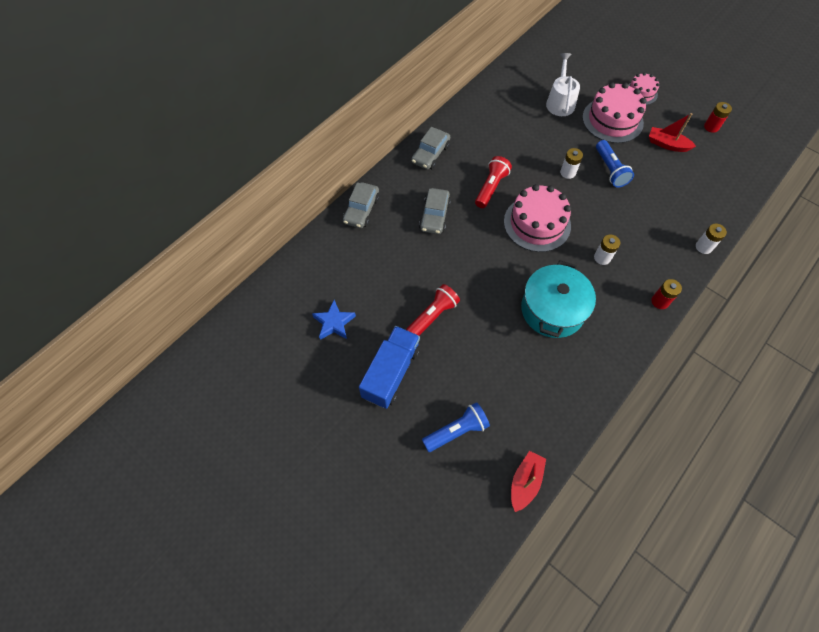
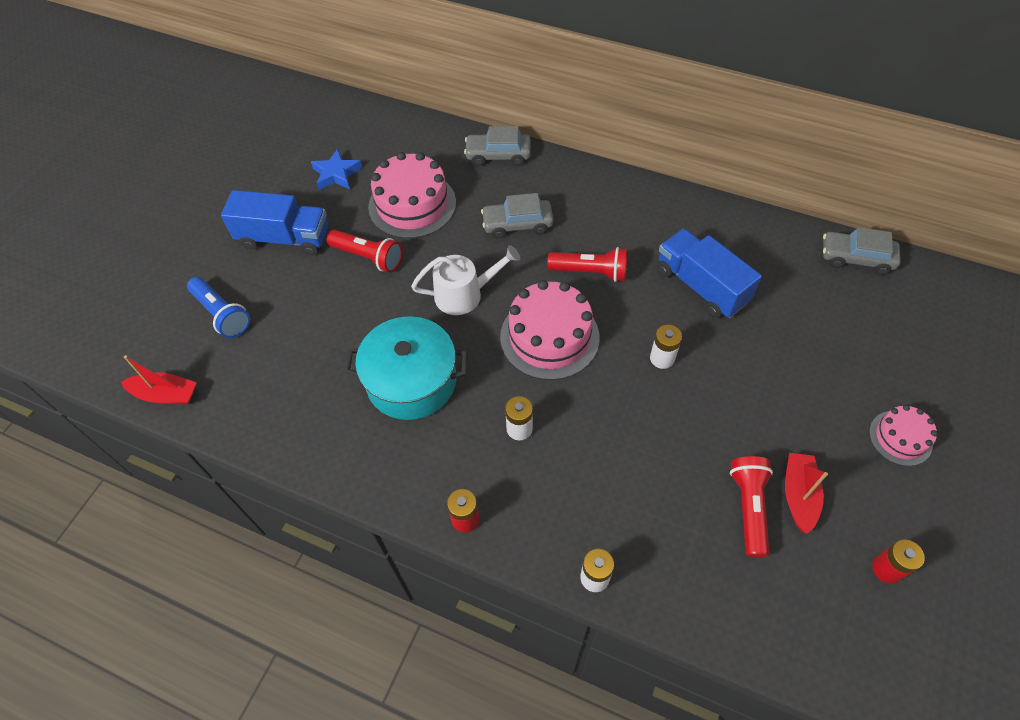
camera: 75 degrees right, 5 degrees down
(430, 154) = (617, 196): grey car -> grey car (856, 258)
(519, 137) = (701, 286): none -> blue truck
(560, 102) = (804, 323): white watering can -> white watering can (464, 294)
(610, 170) = (696, 415): blue flashlight -> none
(612, 120) = (808, 403): pink cake -> pink cake (412, 204)
(671, 167) = (748, 508): none -> red flashlight

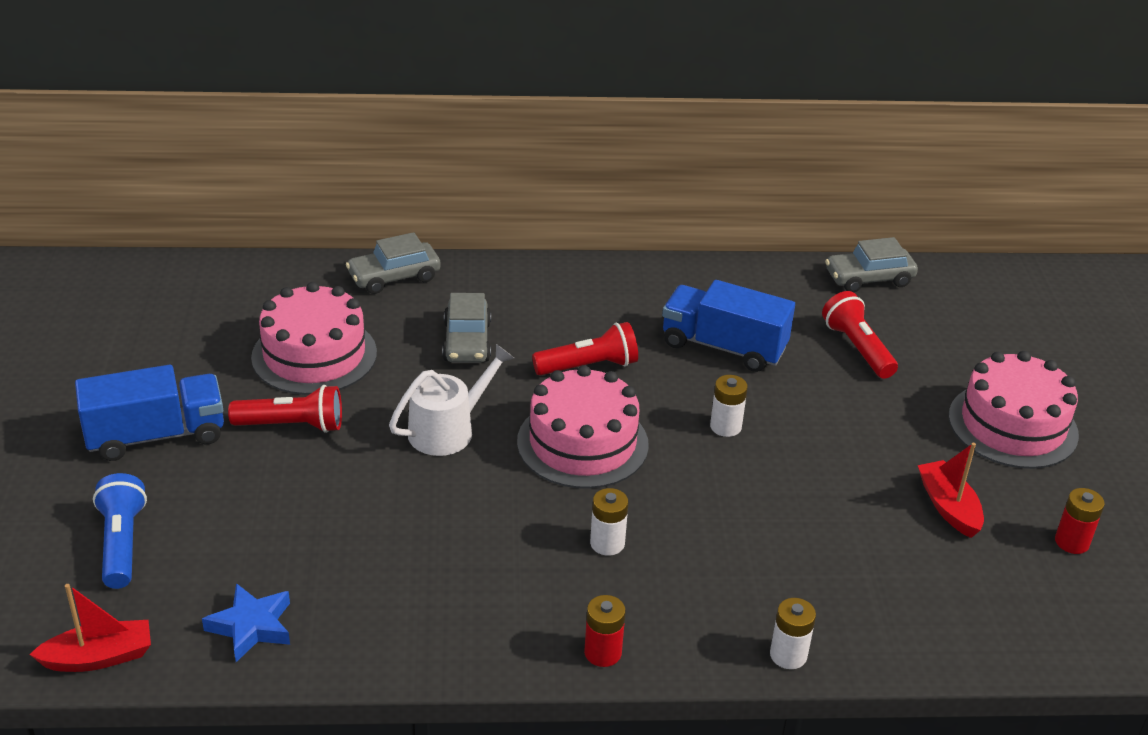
camera: 30 degrees left, 20 degrees down
(222, 314) = (121, 543): blue flashlight -> blue flashlight turned 120 degrees counterclockwise
(336, 174) = (184, 347): blue star -> blue star (251, 626)
(411, 381) = (440, 537): turquoise pot -> none
(517, 224) = (467, 342): grey car -> grey car turned 60 degrees counterclockwise
(748, 508) = (906, 535): red flashlight -> red flashlight (857, 348)
(900, 438) = (1013, 425): pink cake -> pink cake, size x1.80

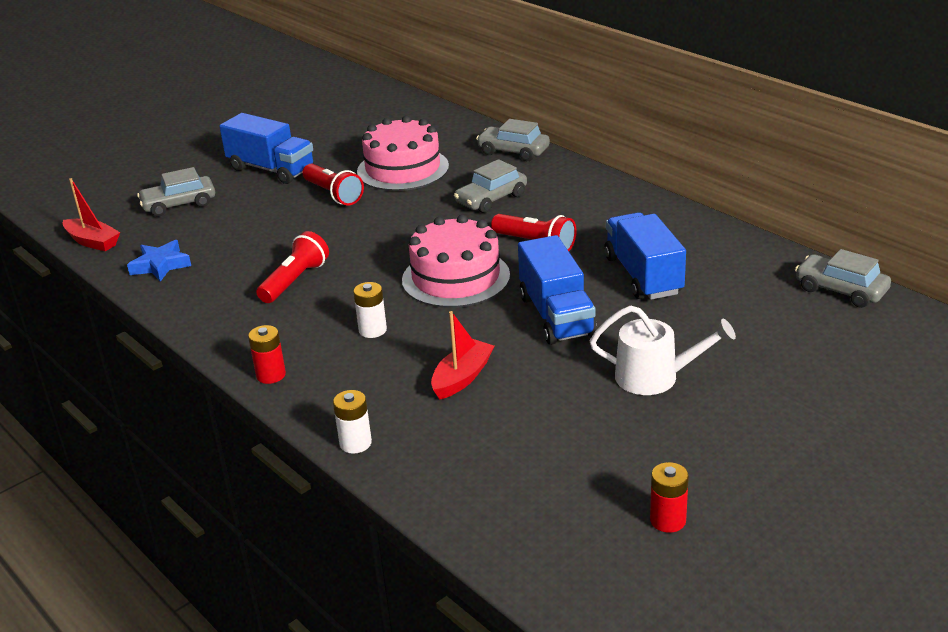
camera: 55 degrees right, 5 degrees down
(121, 543) = (179, 204): blue flashlight -> grey car
(447, 430) = (399, 234): white watering can -> white watering can (654, 377)
(725, 426) = (556, 315): white battery -> blue truck
(857, 348) = (741, 323): red flashlight -> red flashlight (295, 281)
(948, 507) = (616, 443): red boat -> red boat (462, 377)
(1013, 425) = (772, 431): pink cake -> none

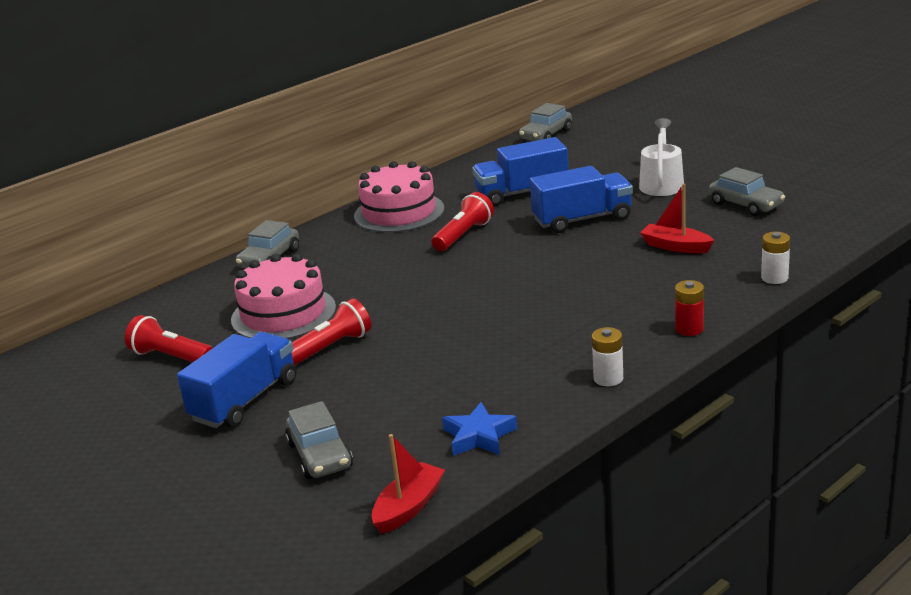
camera: 90 degrees left, 5 degrees down
(295, 281) = (521, 342): red flashlight -> red flashlight (171, 357)
(372, 330) = (610, 291): white battery -> white battery (608, 378)
(456, 278) = (520, 263): pink cake -> pink cake (399, 212)
(491, 199) = (371, 261): grey car -> grey car (745, 204)
(668, 520) = (814, 174): red battery -> none

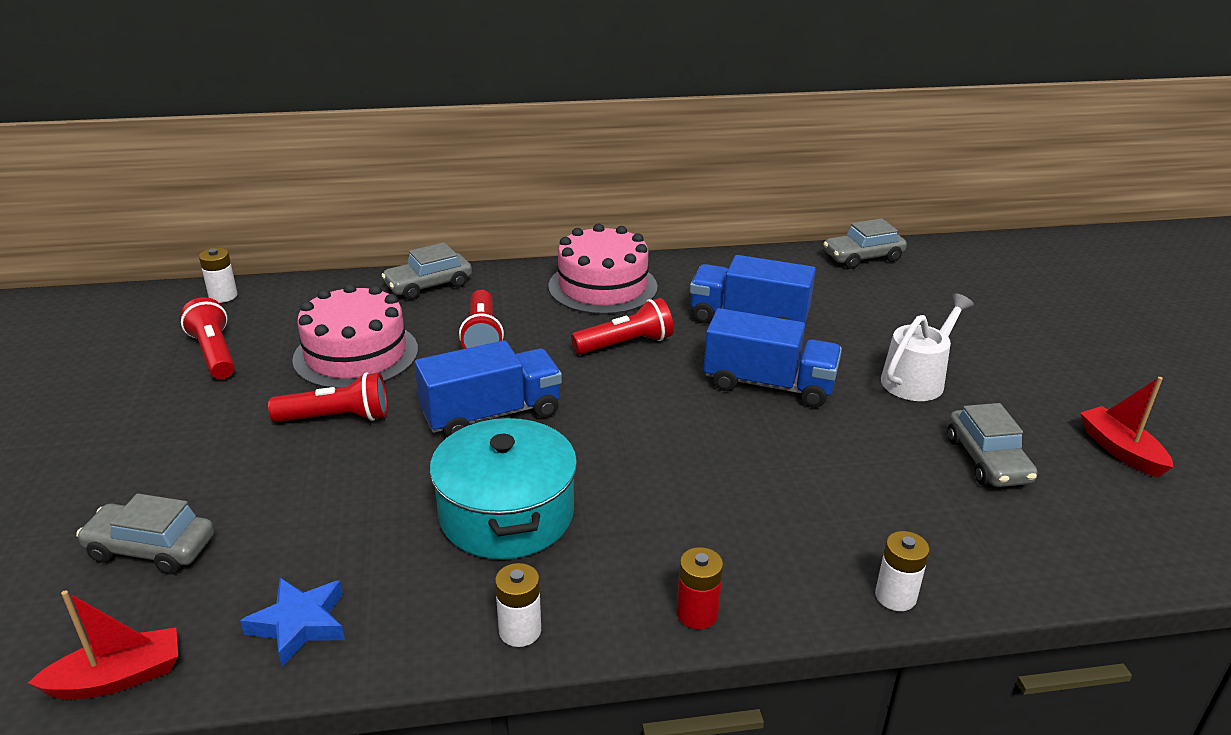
camera: 30 degrees right, 5 degrees up
(111, 327) = (223, 296): none -> white battery
(245, 400) = (193, 439): blue truck -> blue truck (491, 414)
(320, 455) = (151, 549): grey car -> grey car turned 90 degrees clockwise
(358, 269) = (482, 336): none -> red flashlight
(521, 339) = (506, 514): none -> turquoise pot
(675, 247) = (827, 478): red boat -> red boat (1120, 450)

